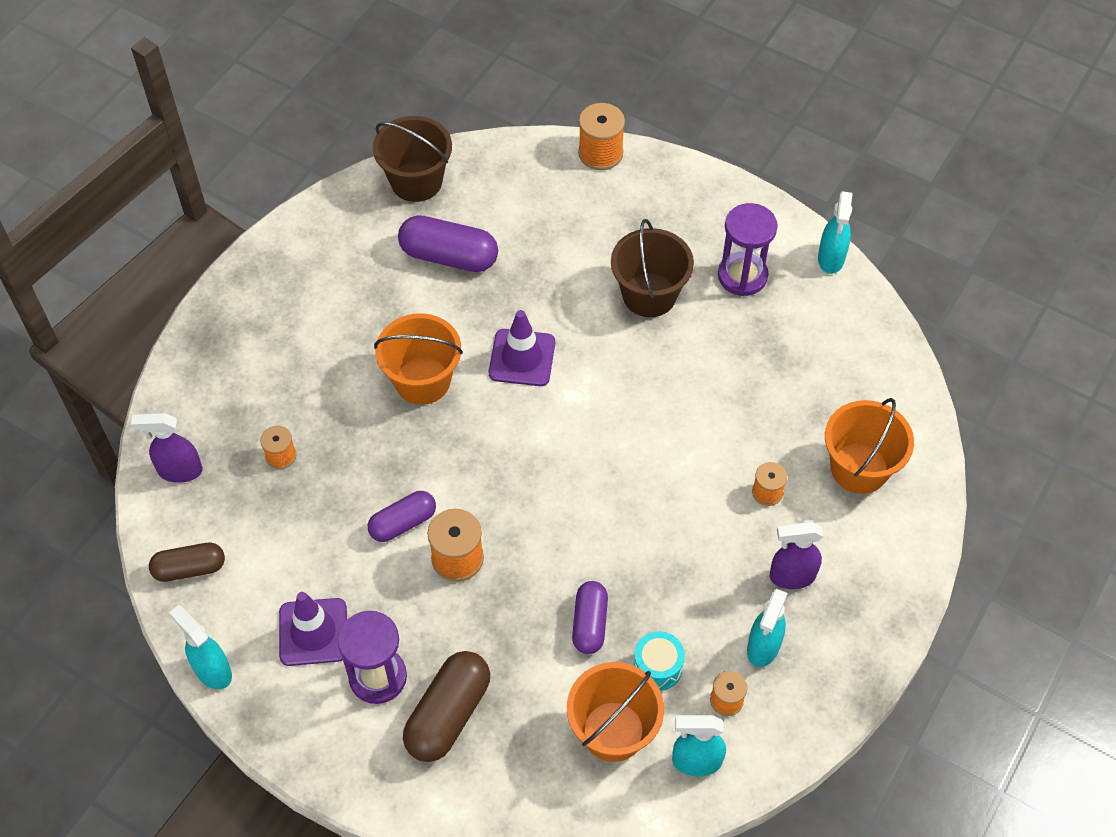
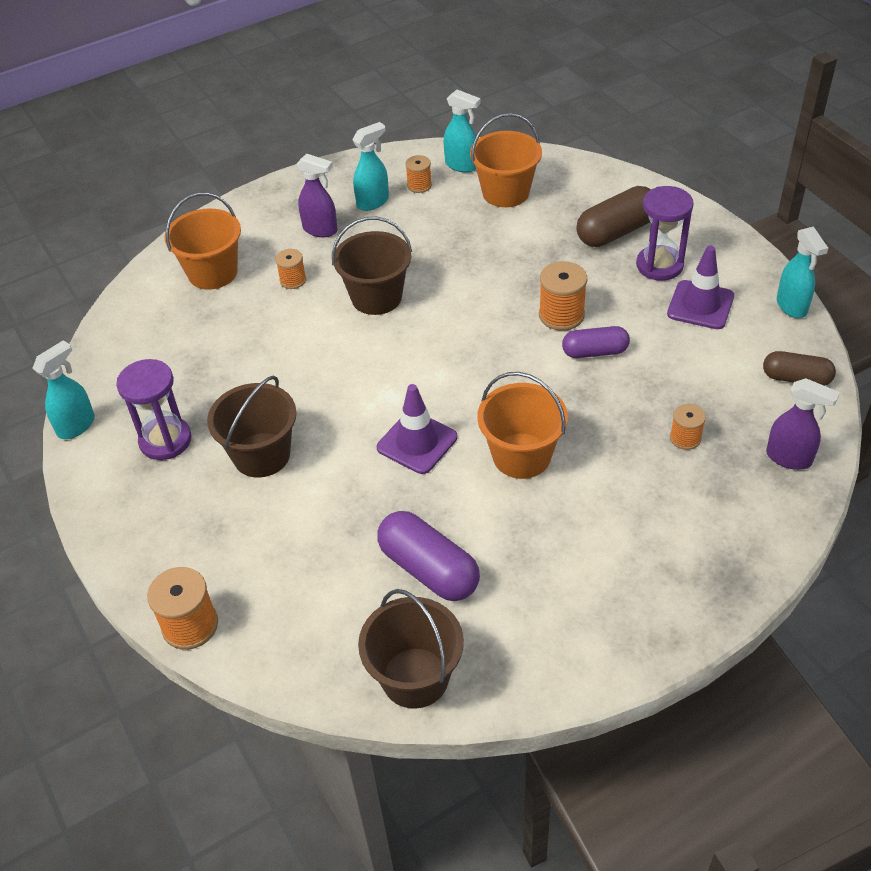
camera: 150 degrees left, 10 degrees down
(590, 623) = (483, 248): purple capsule -> none
(657, 667) = (452, 213): turquoise drum -> none
(664, 505) = (376, 297): none -> brown bucket

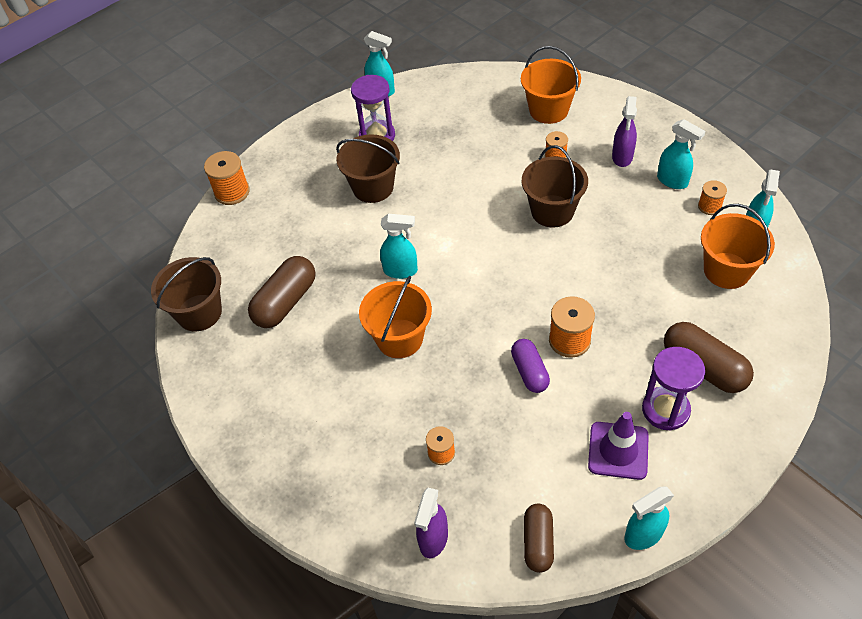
camera: 80 degrees right, 5 degrees up
(417, 442) = (401, 271): purple traffic cone -> turquoise spray bottle
(428, 569) = (285, 302): purple capsule -> brown capsule

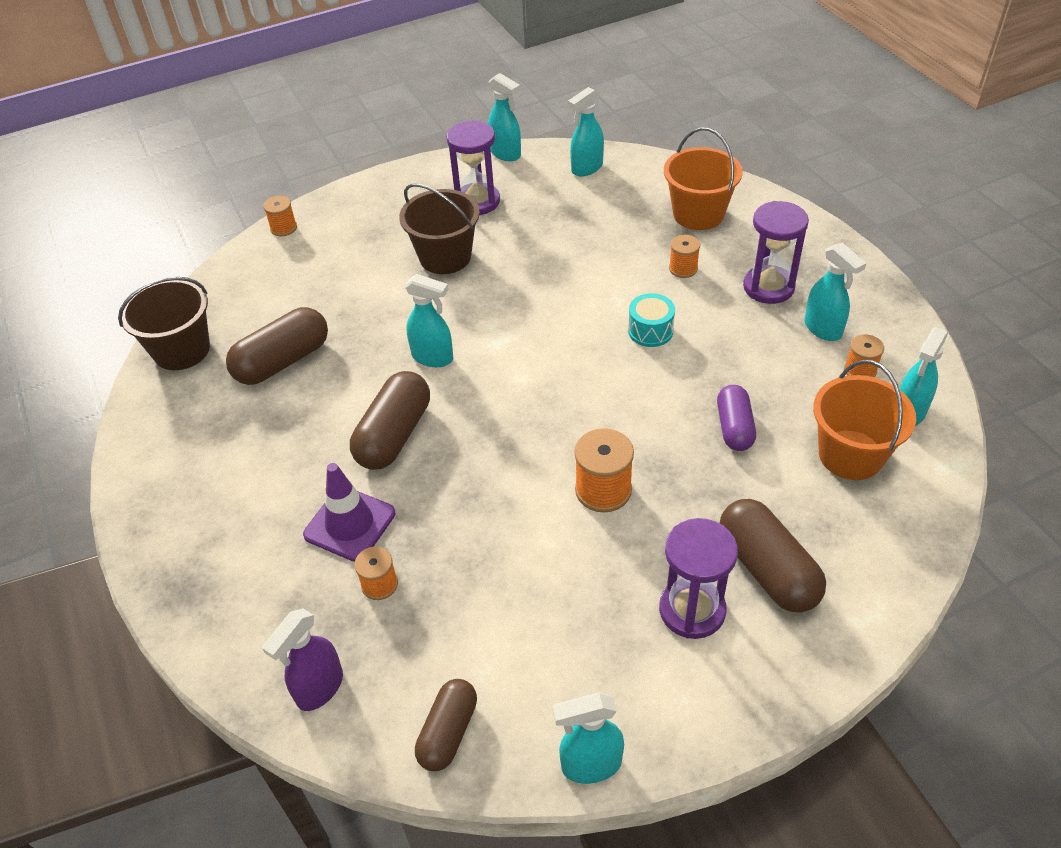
camera: 15 degrees right, 5 degrees down
(232, 192) = (283, 228): orange spool -> orange spool, size x0.61
(399, 338) = (394, 435): orange bucket -> brown capsule
(449, 90) = (586, 168): none -> turquoise spray bottle
(529, 372) = (535, 515): purple capsule -> purple capsule (734, 427)
(552, 211) = (650, 331): brown bucket -> turquoise drum
(618, 450) = (605, 645): purple traffic cone -> purple traffic cone (350, 524)
(622, 157) = (768, 287): purple spray bottle -> purple hourglass

